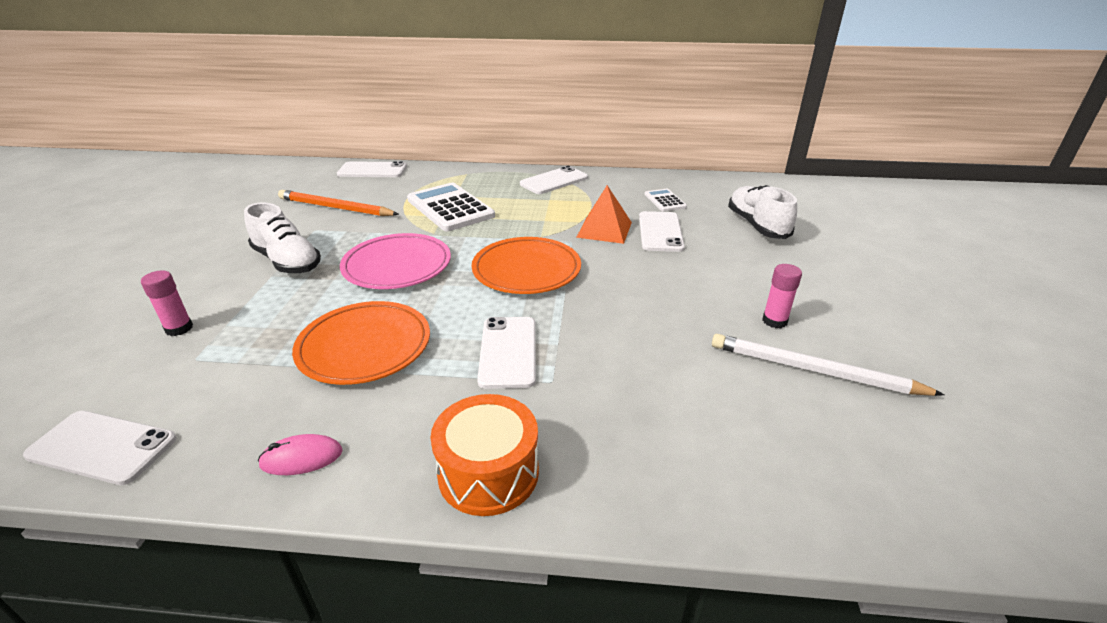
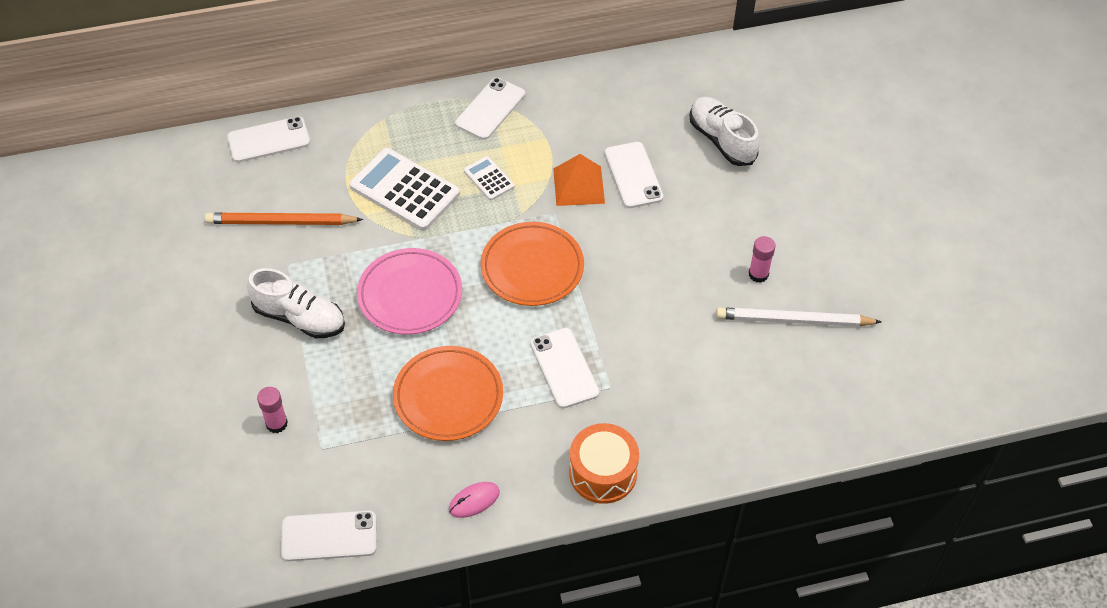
camera: 20 degrees left, 20 degrees up
(665, 201) = (622, 118): white calculator -> white calculator (489, 179)

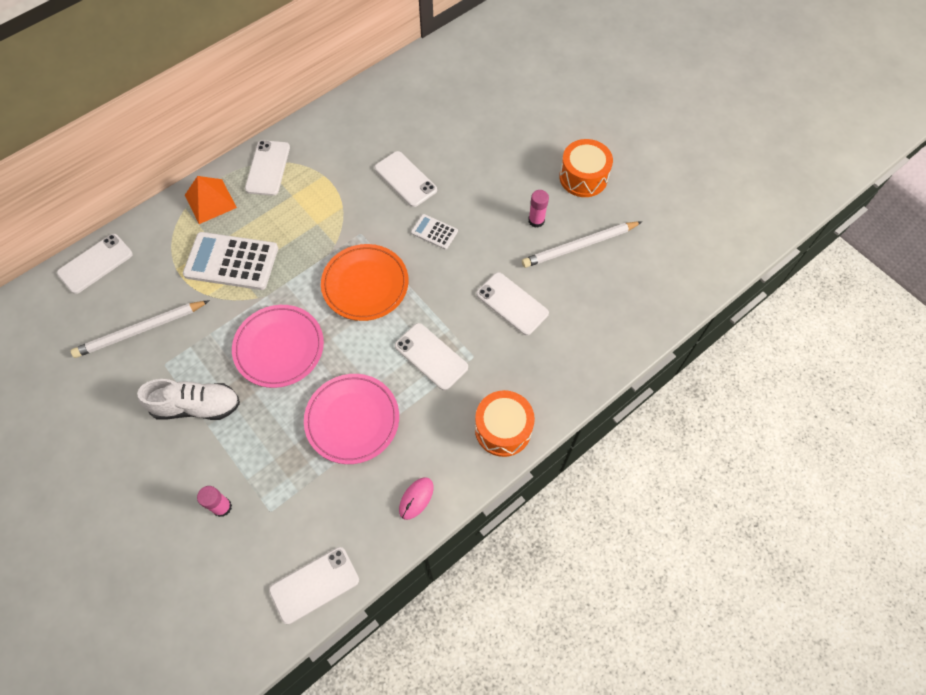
camera: 25 degrees left, 10 degrees up
(281, 222) = (140, 330): orange pencil -> white pencil
(448, 396) = (352, 420): orange plate -> pink plate
(489, 179) = (295, 225): white calculator -> white calculator (434, 232)
(579, 185) = (368, 203): orange pyramid -> orange pyramid (210, 201)
(682, 350) = (512, 303): none -> white phone
(721, 140) = (457, 126): white shoe -> none
(840, 248) = (583, 177): none -> orange drum

